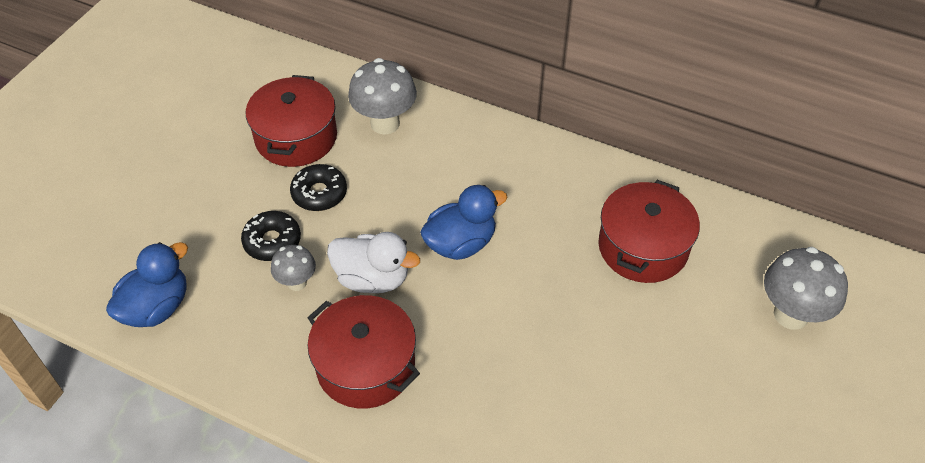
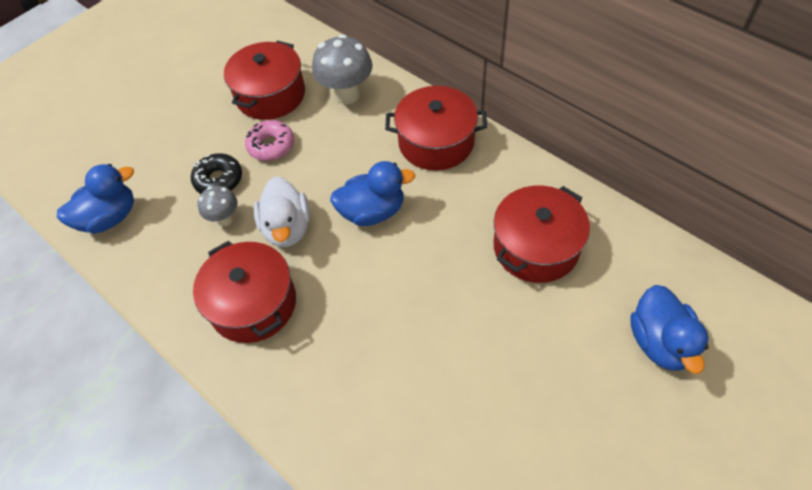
camera: 20 degrees right, 5 degrees up
(319, 193) = (271, 146): black donut -> pink donut
(372, 278) = (287, 228): white duck -> white duck turned 45 degrees clockwise
(502, 158) = (436, 142): none -> red pot
(791, 315) = (660, 342): grey mushroom -> blue duck

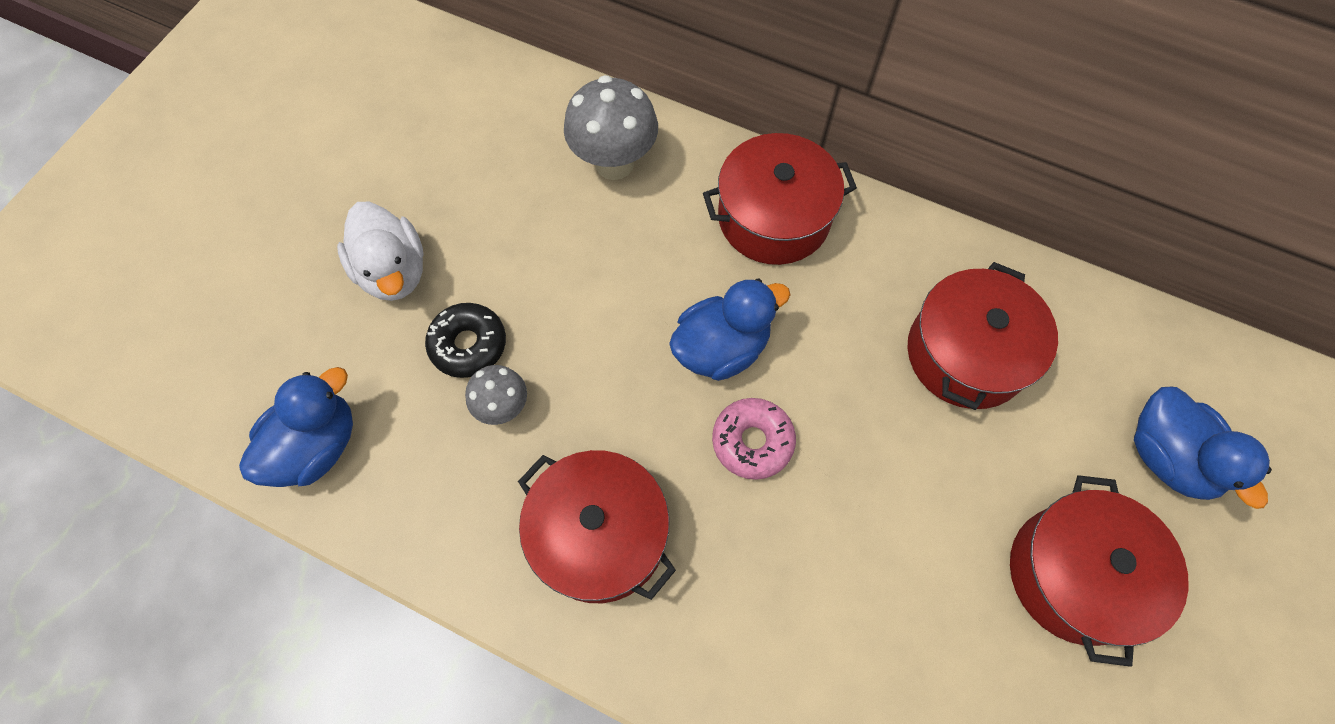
camera: 20 degrees left, 10 degrees up
(270, 95) = (495, 184): red pot -> red pot (1075, 574)
(271, 146) = (529, 271): pink donut -> pink donut (752, 441)
(287, 228) = (605, 402): white duck -> white duck (393, 271)

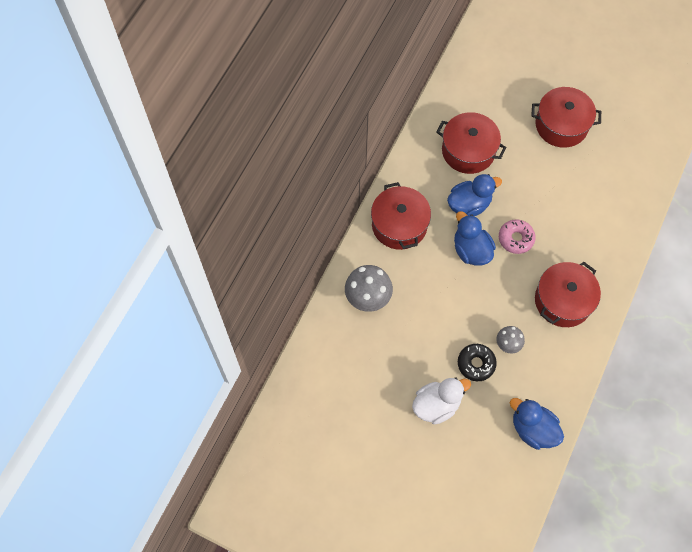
camera: 90 degrees left, 0 degrees up
(1167, 457) = (510, 85): blue duck -> blue duck (469, 205)

